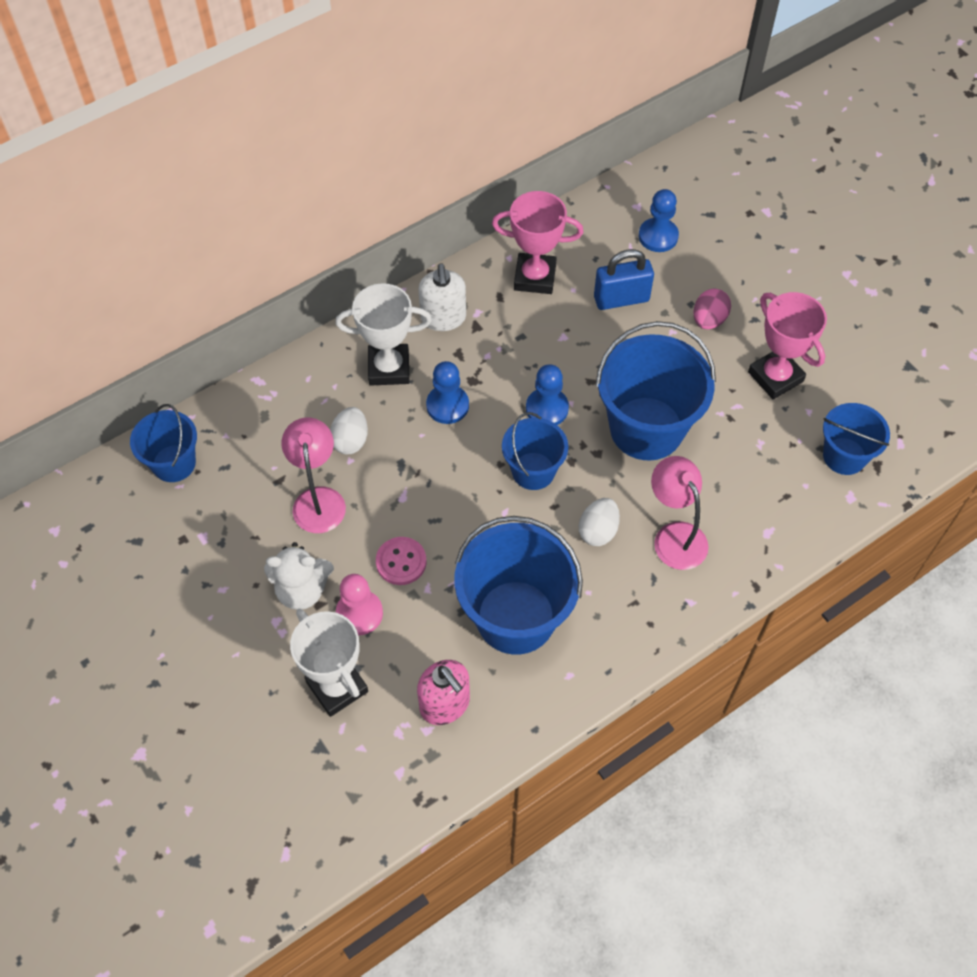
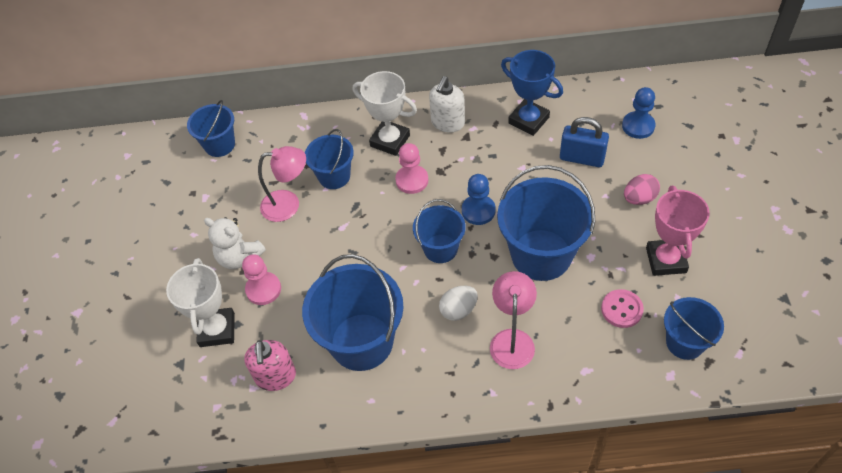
camera: 35 degrees right, 5 degrees down
(318, 499) = (288, 205): pink lamp -> pink lamp turned 60 degrees clockwise
(350, 440) = (334, 176): white egg -> blue bucket
(401, 562) = (312, 268): pink button -> pink button (621, 309)
(447, 405) = (412, 180): blue pawn -> pink pawn
(535, 277) = (528, 120): pink trophy -> blue trophy

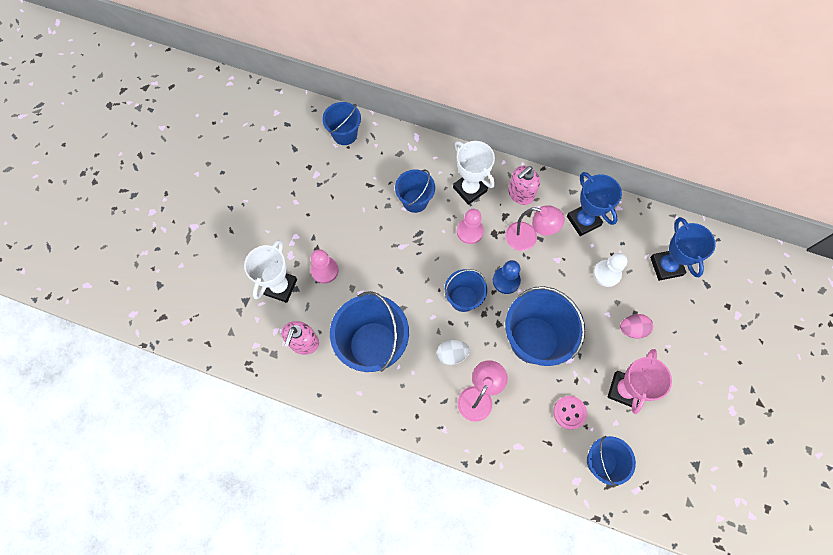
camera: 20 degrees right, 15 degrees up
(239, 257) = (319, 236): white teddy bear -> none
(288, 205) = (372, 209): pink lamp -> pink lamp (528, 238)
(447, 123) = (520, 194): white soap dispenser -> pink soap dispenser
(582, 158) = (607, 273): blue padlock -> white pawn
(638, 126) = (666, 266): blue pawn -> blue trophy

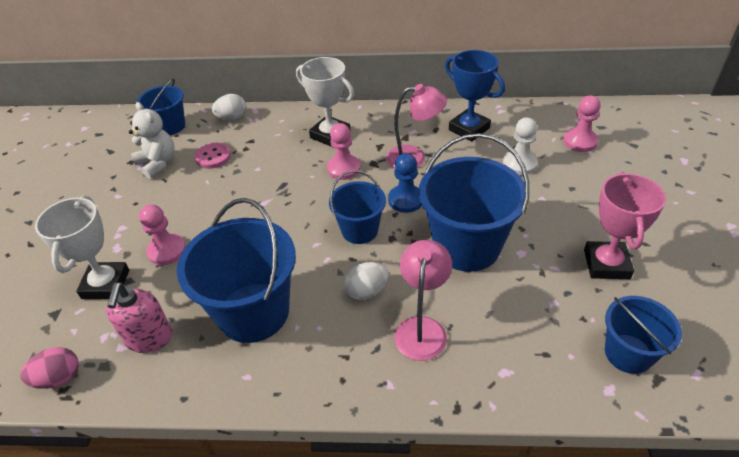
camera: 15 degrees left, 25 degrees down
(329, 176) = (158, 163): none -> white teddy bear
(396, 140) = (232, 118): none -> white egg
(415, 201) = (269, 159): blue bucket -> none
(520, 194) = (389, 125): pink soap dispenser -> none
(569, 412) = (553, 309): pink button -> pink button (213, 157)
(632, 329) = (578, 203): pink egg -> pink egg (59, 378)
(666, 266) = (580, 141): blue trophy -> pink pawn

